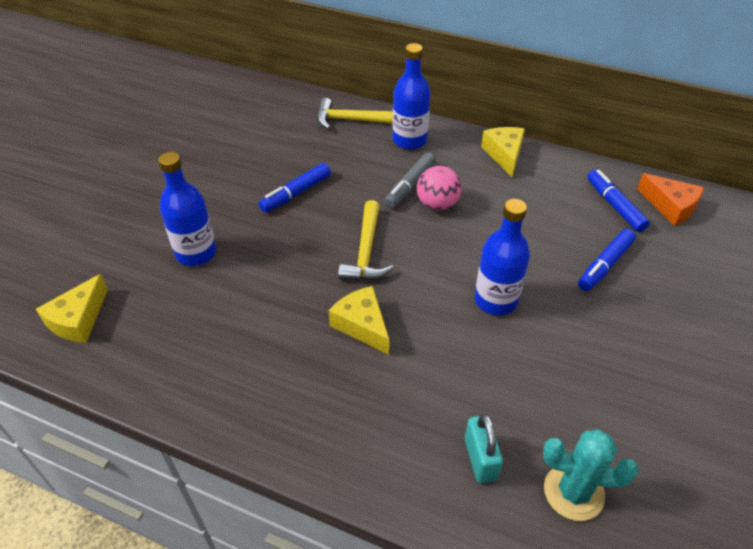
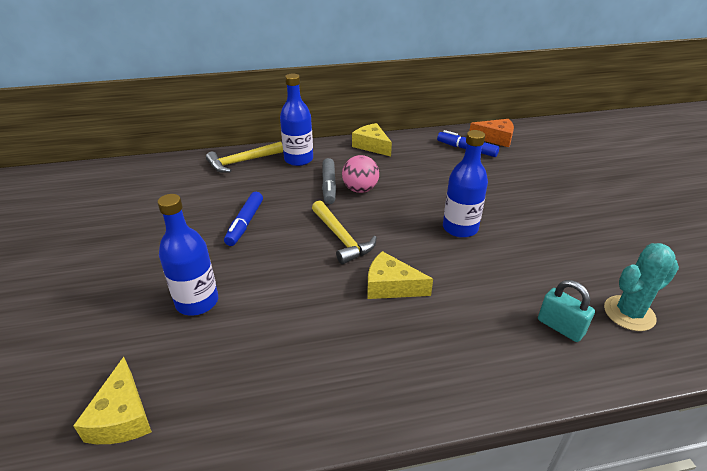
camera: 35 degrees left, 10 degrees down
(604, 265) = (497, 181): blue marker -> none

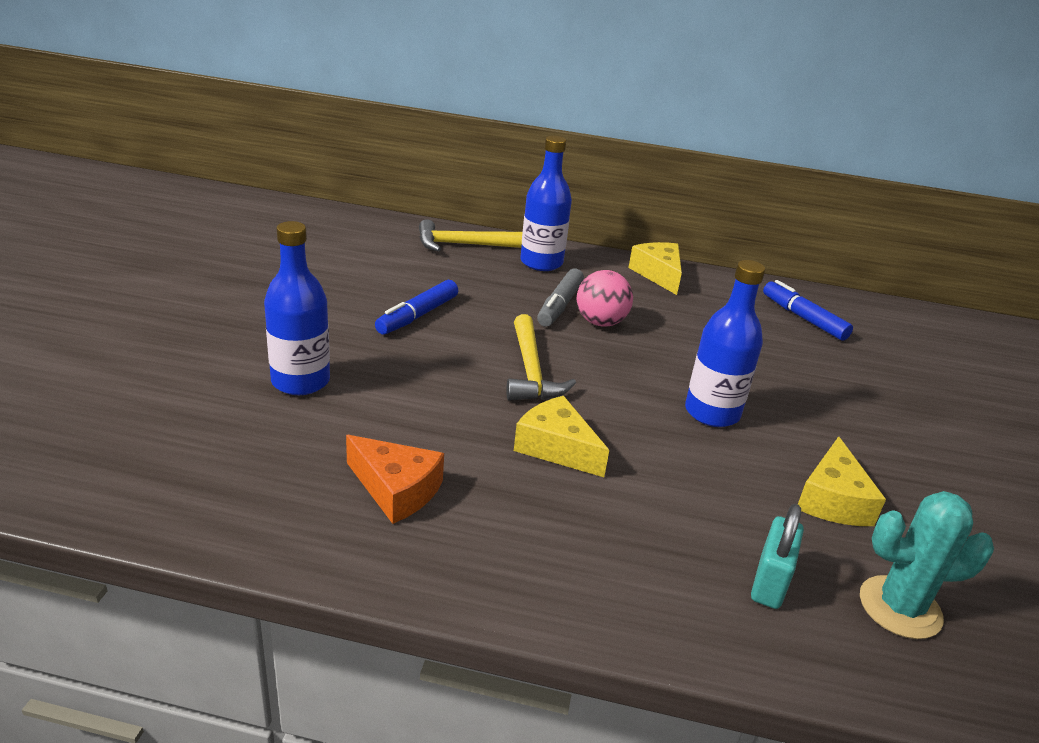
camera: 20 degrees right, 5 degrees down
(122, 416) = (142, 465): yellow cheese -> yellow cheese (833, 500)
(495, 138) = (863, 317): orange cheese -> orange cheese (396, 489)
(560, 327) = (769, 582): turquoise padlock -> turquoise padlock turned 45 degrees clockwise

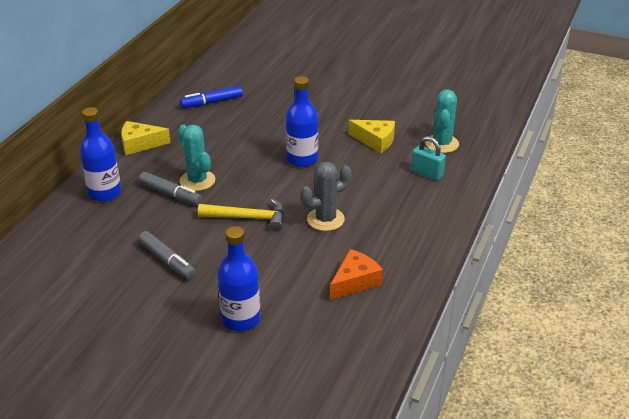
camera: 75 degrees left, 5 degrees up
(417, 316) = (167, 261): blue marker -> grey marker
(464, 245) = (60, 228): yellow hammer -> none
(556, 447) = (325, 219): yellow cheese -> grey cactus
(600, 322) = (197, 181): pink ball -> turquoise cactus

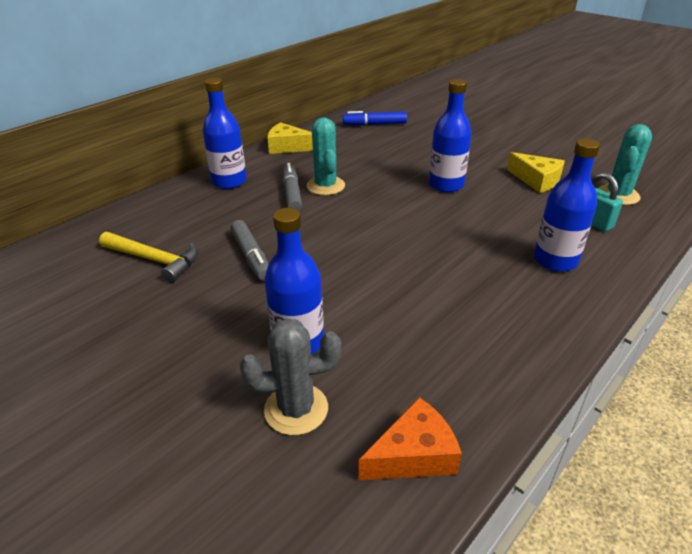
camera: 20 degrees right, 0 degrees up
(170, 194) = (292, 193): grey marker -> grey marker turned 150 degrees counterclockwise
(248, 218) = (362, 230): yellow hammer -> yellow hammer (155, 260)
(325, 219) = (450, 248): grey cactus -> grey cactus (296, 409)
(355, 281) = (463, 328): orange cheese -> orange cheese (414, 455)
(406, 213) = (555, 260): none -> blue bottle

